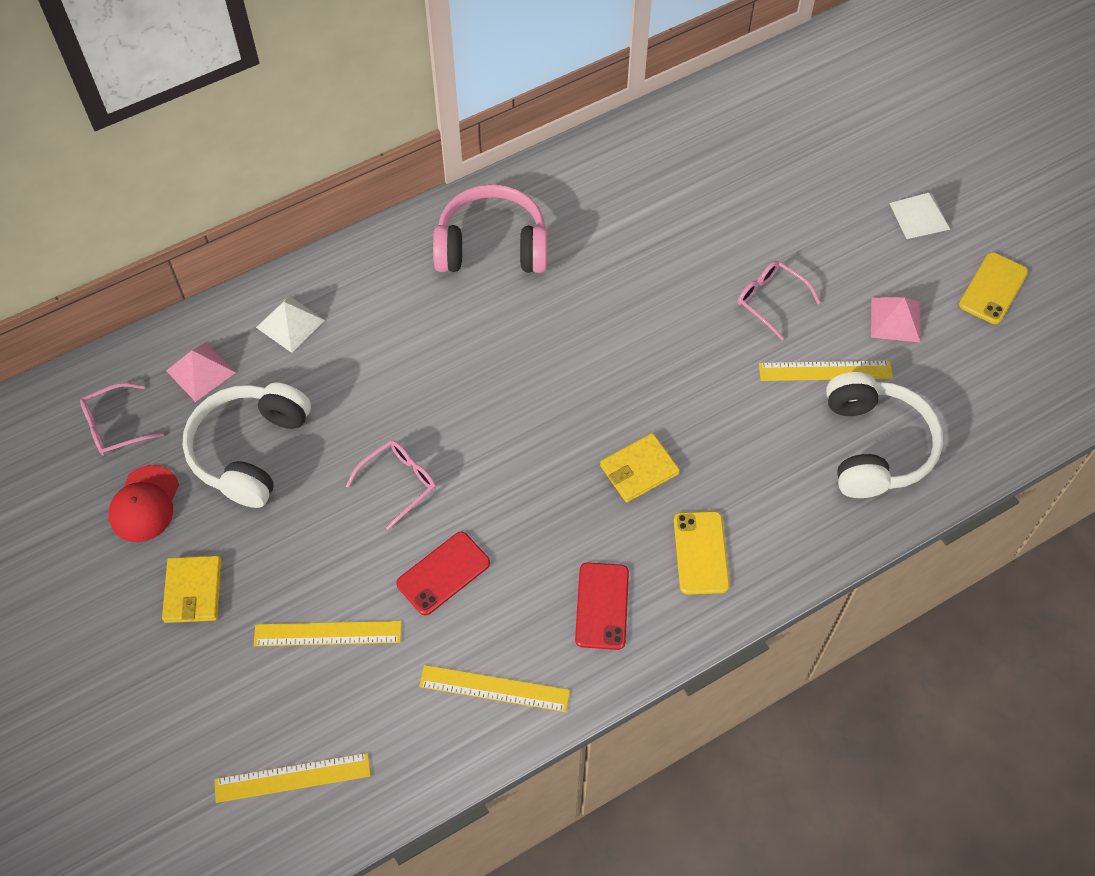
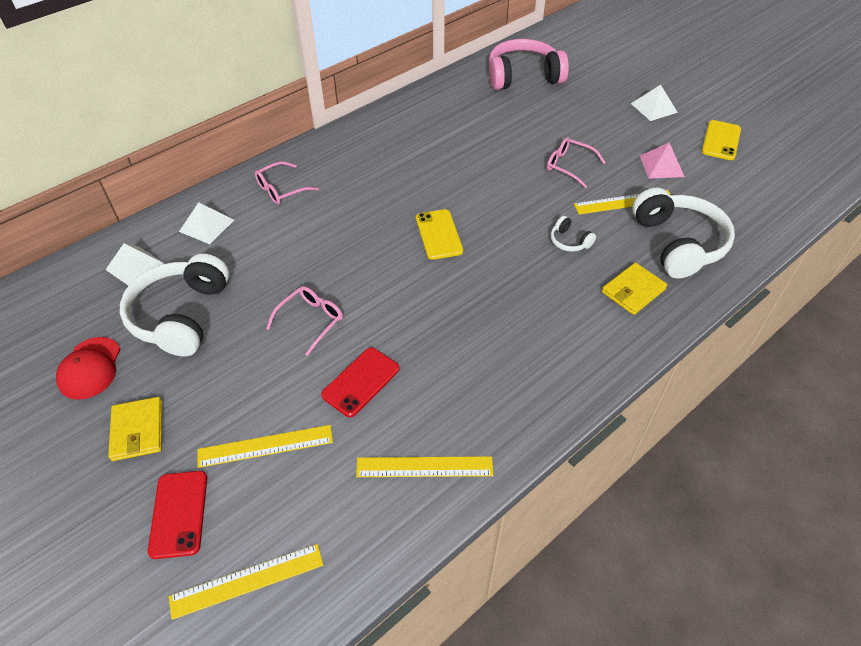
camera: 10 degrees left, 10 degrees down
(115, 426) = (62, 314): pink glasses -> pink glasses (281, 189)
(200, 371) = (135, 266): pink pyramid -> white pyramid
(492, 246) = (356, 159): pink headphones -> pink headphones (523, 76)
(602, 606) = (501, 386): red phone -> red phone (179, 514)
(639, 470) = (504, 284): yellow wallet -> yellow wallet (633, 291)
(701, 553) = (571, 334): yellow phone -> yellow phone (439, 234)
(736, 420) = (569, 241): none -> white headphones

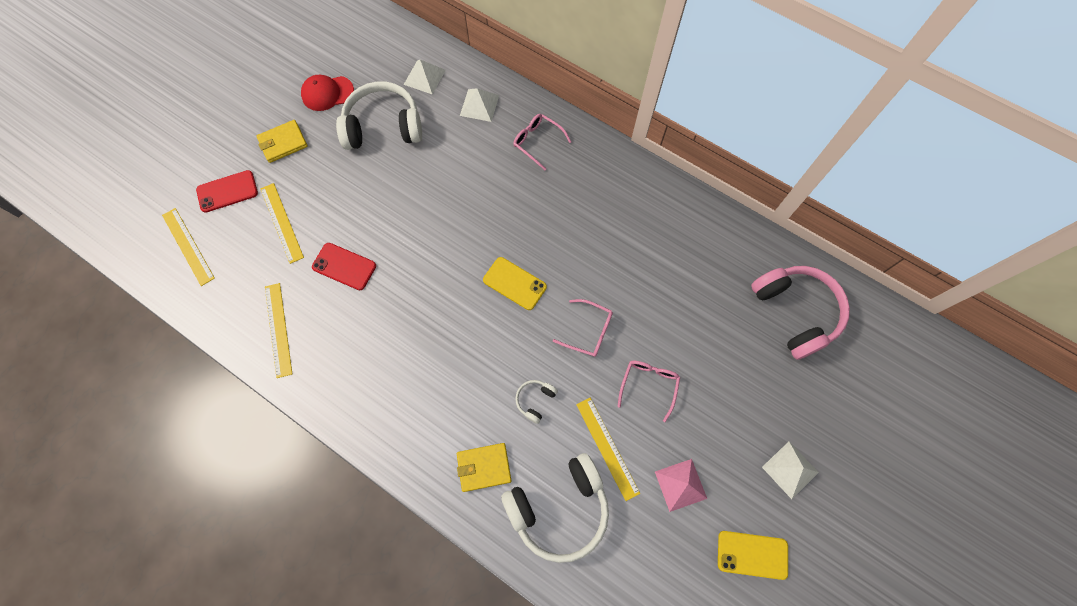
camera: 75 degrees right, 20 degrees up
(311, 321) = (395, 214): pink glasses -> pink glasses (588, 331)
(439, 234) = (514, 283): yellow phone -> yellow phone turned 60 degrees clockwise
(633, 291) = (484, 467): yellow wallet -> yellow wallet turned 45 degrees counterclockwise

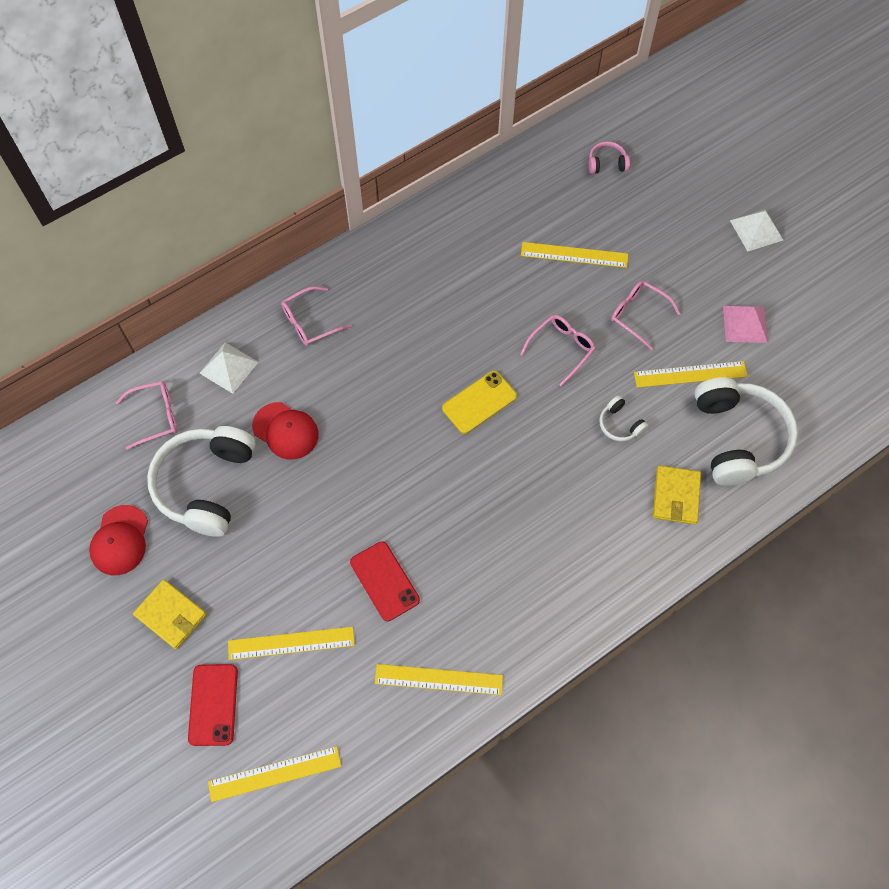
camera: 70 degrees left, 5 degrees down
(283, 143) = (171, 615): yellow wallet -> yellow wallet turned 45 degrees counterclockwise
(344, 266) = (384, 581): red phone -> red phone turned 75 degrees counterclockwise
(424, 77) = (155, 416): white pyramid -> pink glasses
(442, 159) = (285, 431): none -> red cap
(685, 313) = (574, 255): none -> yellow ruler
(752, 554) = (824, 290): yellow phone -> none
(795, 312) = (607, 163): pink headphones -> pink headphones, size x0.43

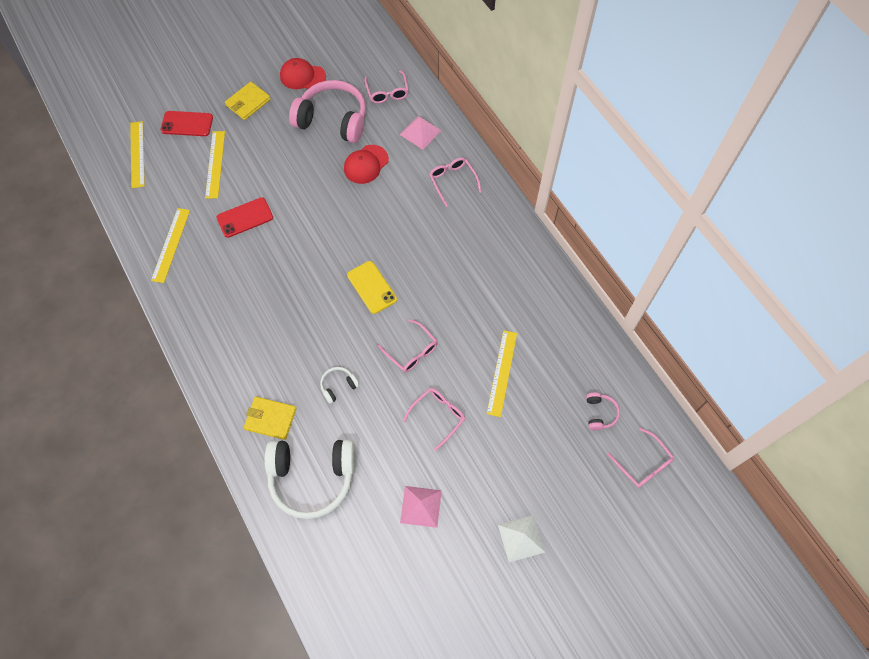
camera: 95 degrees right, 0 degrees up
(206, 485) = (333, 120): white headphones -> pink headphones
(229, 367) = (420, 132): white pyramid -> pink pyramid
(655, 127) = (643, 464): none -> pink glasses
(690, 374) = (376, 449): yellow ruler -> none

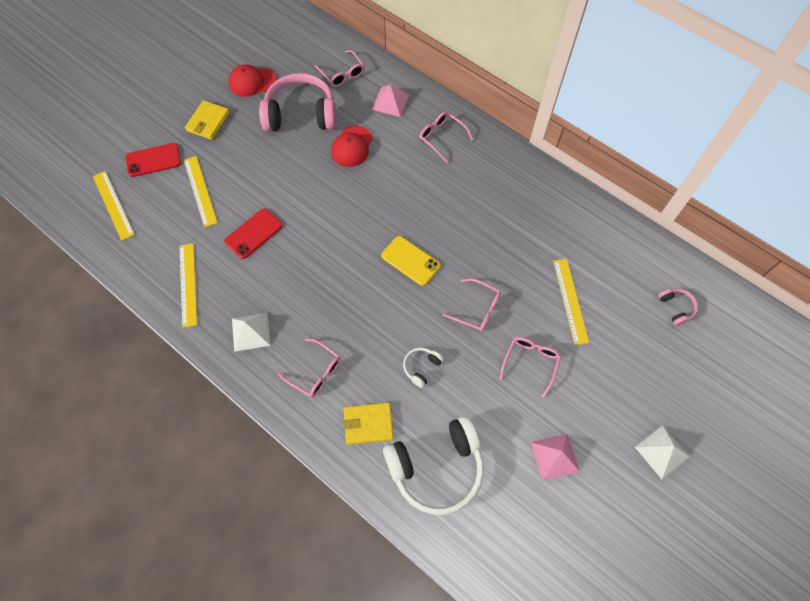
camera: 20 degrees left, 0 degrees up
(206, 304) = (251, 331): none -> white pyramid
(643, 464) = (736, 340): pink glasses -> pink glasses (315, 372)

